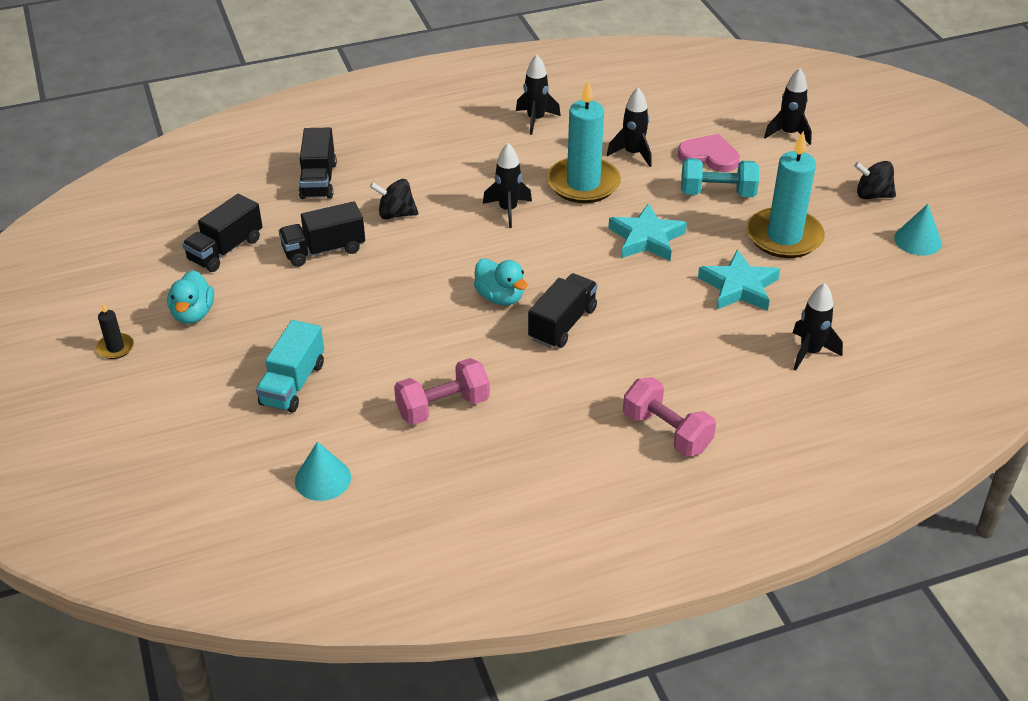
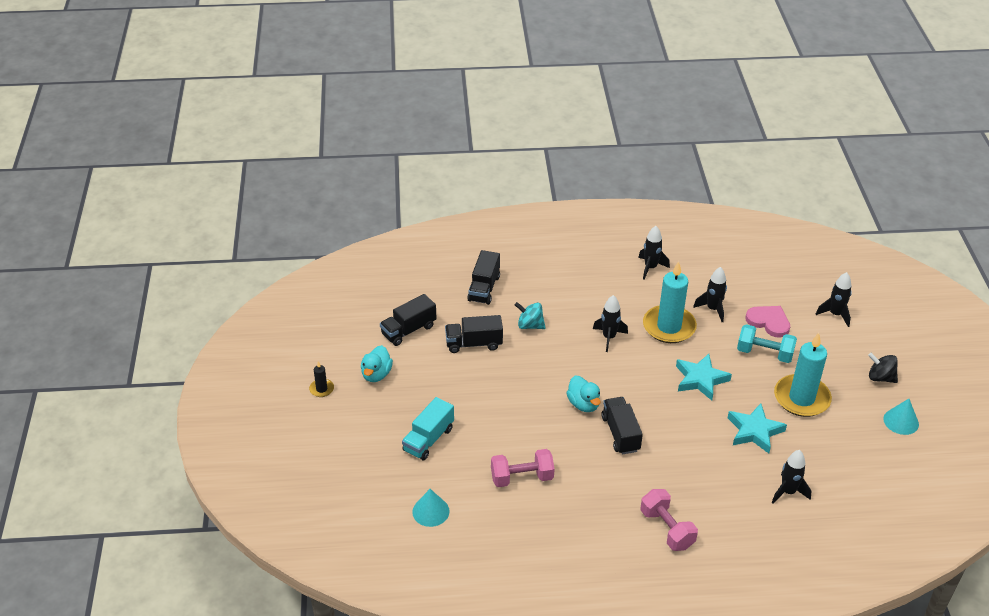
camera: 15 degrees right, 0 degrees up
(396, 214) = (530, 325): black spinning top -> turquoise spinning top
(562, 324) = (620, 433): black truck -> black truck turned 60 degrees counterclockwise

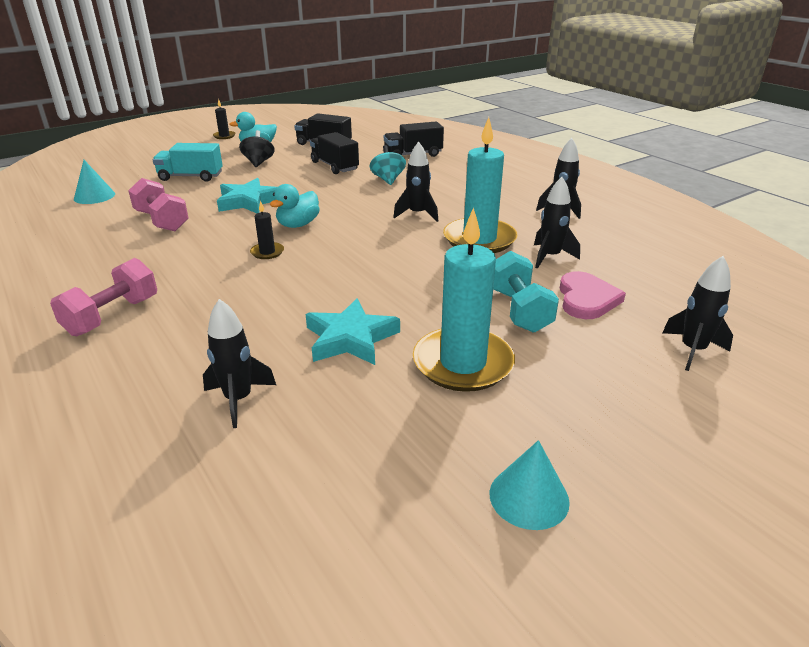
camera: 60 degrees right, 10 degrees down
(620, 433) = (267, 252): black truck -> black candle
(700, 379) = (411, 277): turquoise star -> turquoise star (248, 201)
(880, 377) = (614, 438): black spinning top -> black spinning top (258, 162)

